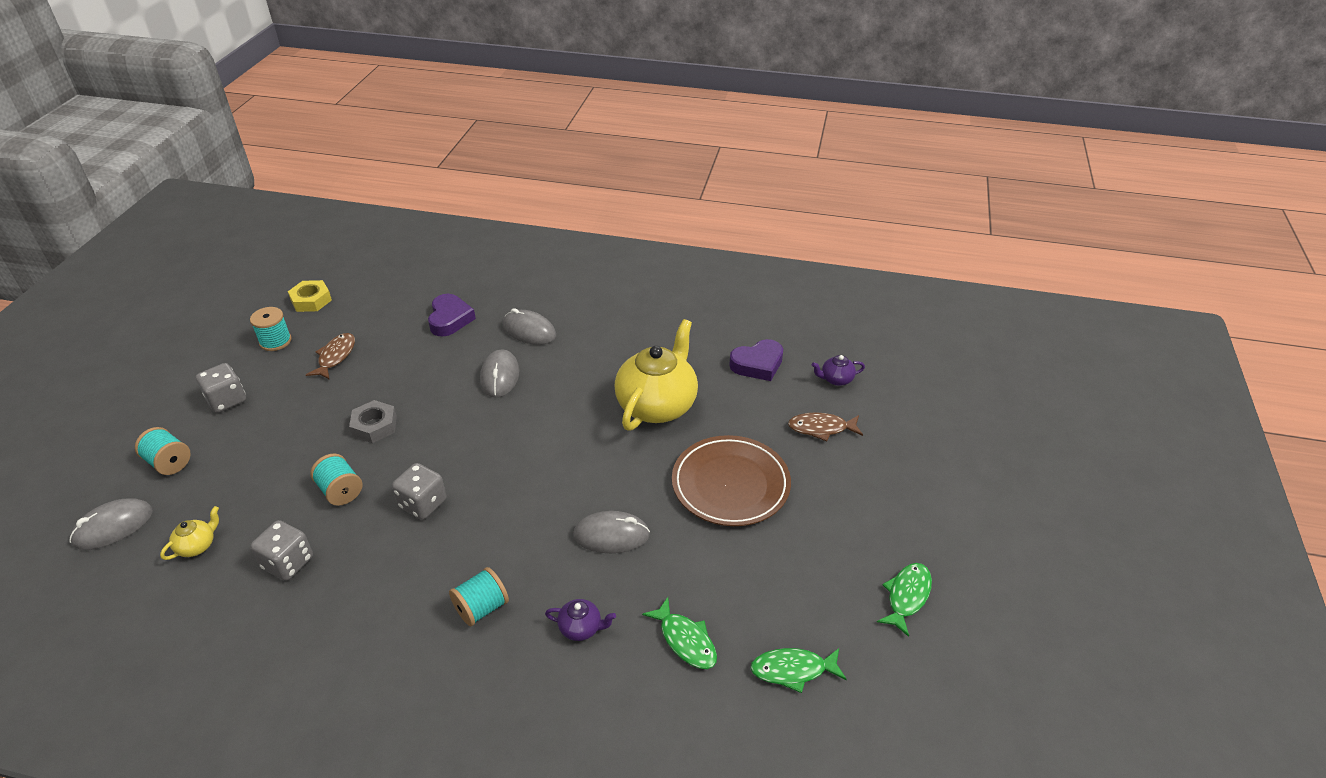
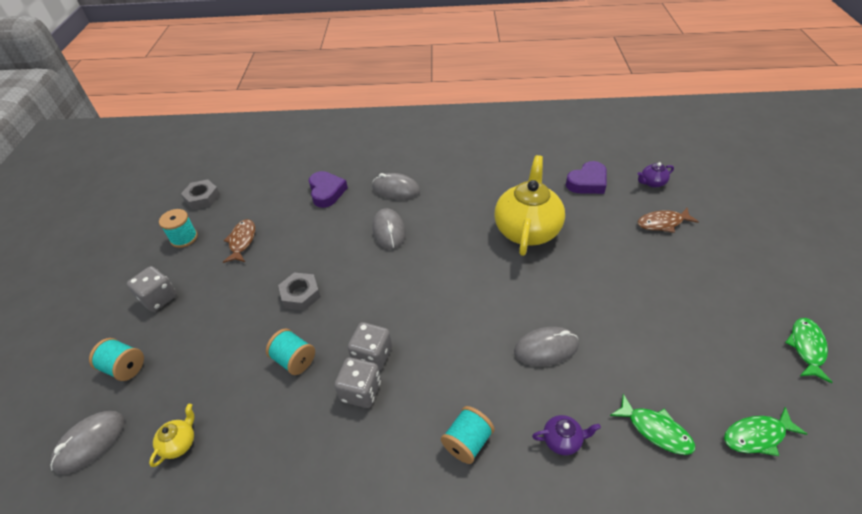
camera: 10 degrees left, 5 degrees up
(288, 563) = (272, 440): grey dice -> grey dice (361, 391)
(311, 300) = (202, 198): yellow nut -> grey nut
(730, 484) = (618, 283): brown plate -> none

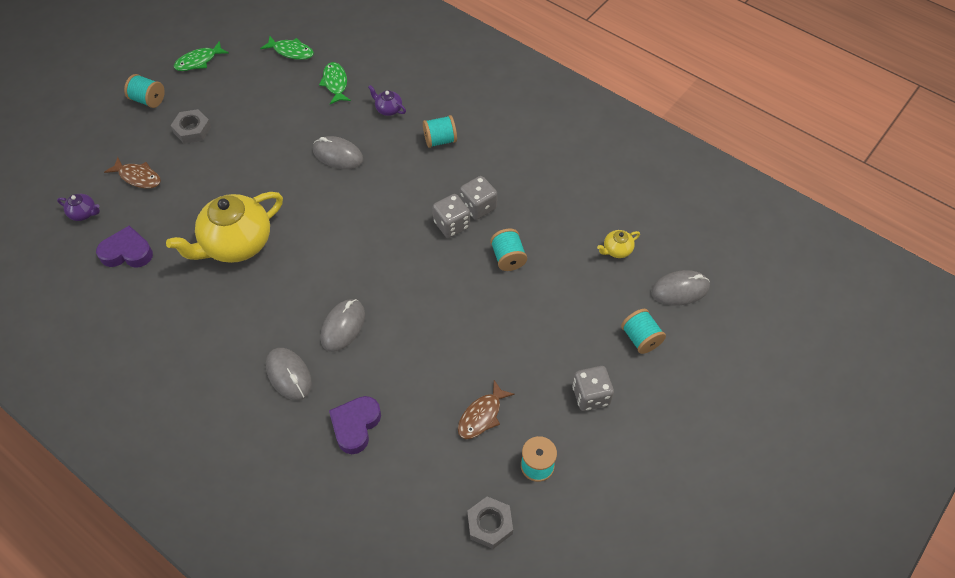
camera: 145 degrees left, 10 degrees up
(300, 294) = (467, 312): grey nut -> grey nut (192, 130)
(767, 279) = (148, 100): none -> turquoise spool

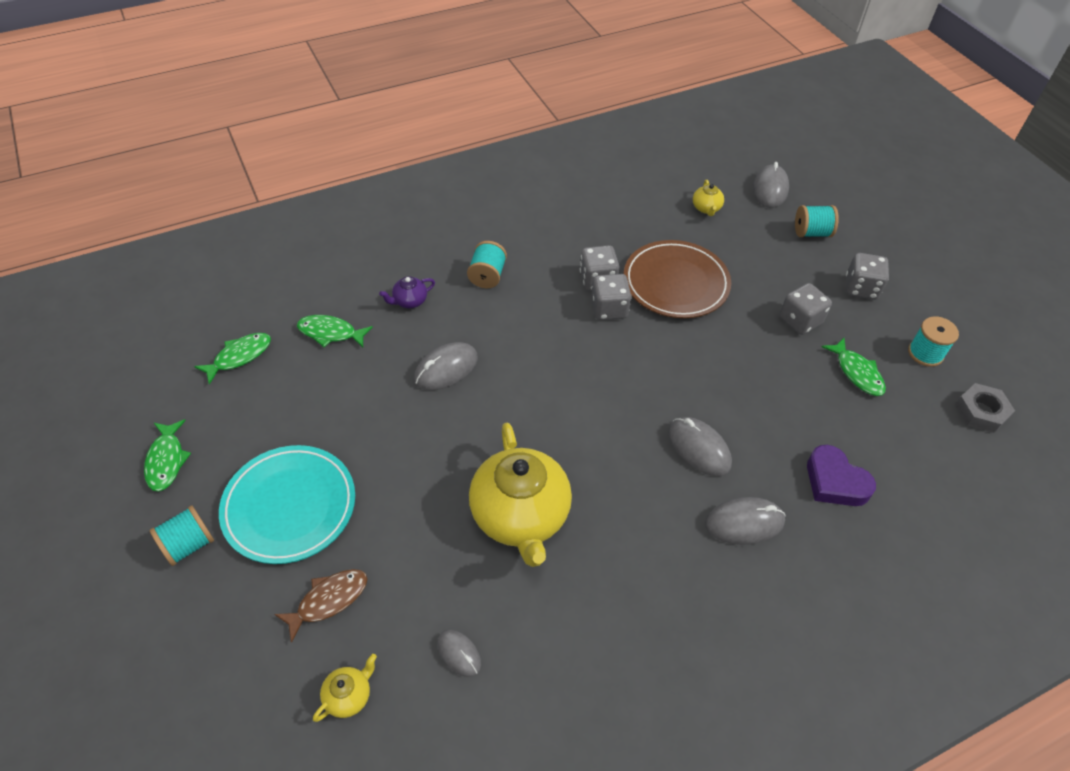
camera: 65 degrees left, 5 degrees down
(84, 213) = (349, 695): purple teapot -> yellow teapot
(127, 252) = (459, 653): purple heart -> grey mouse
(192, 130) = (289, 506): grey nut -> turquoise plate
(481, 415) = (857, 373): brown fish -> green fish
(508, 258) = (675, 283): turquoise spool -> brown plate
(519, 358) = (800, 321): none -> grey dice

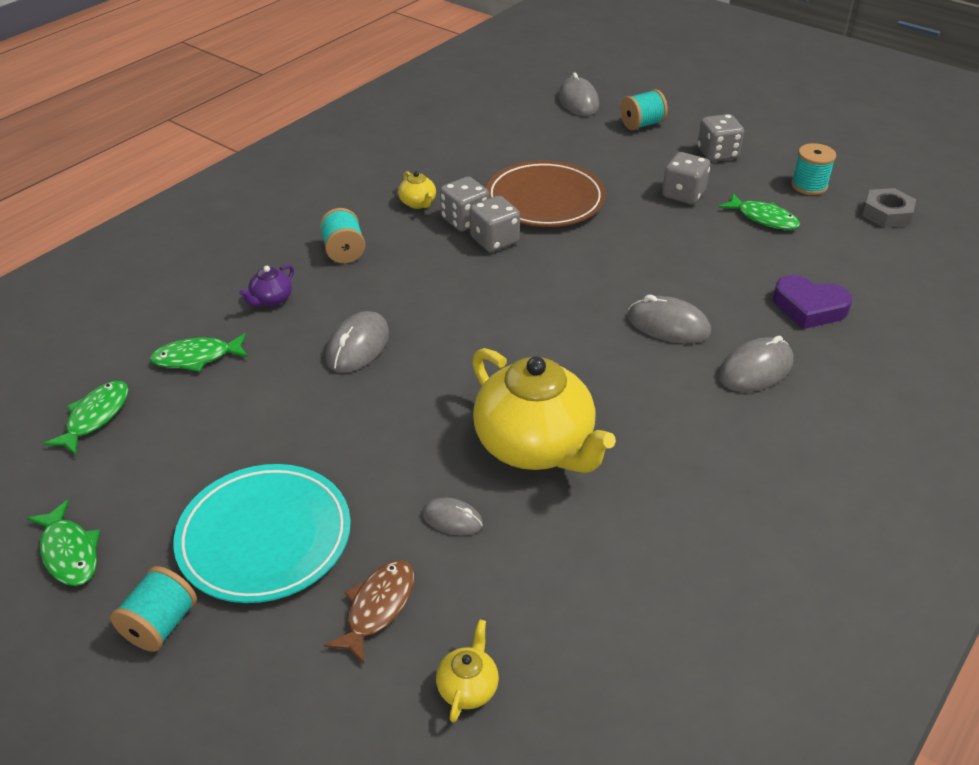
camera: 25 degrees left, 10 degrees down
(459, 653) = (561, 594): grey mouse -> grey mouse (452, 519)
(706, 208) = (529, 132): yellow teapot -> yellow teapot (418, 203)

